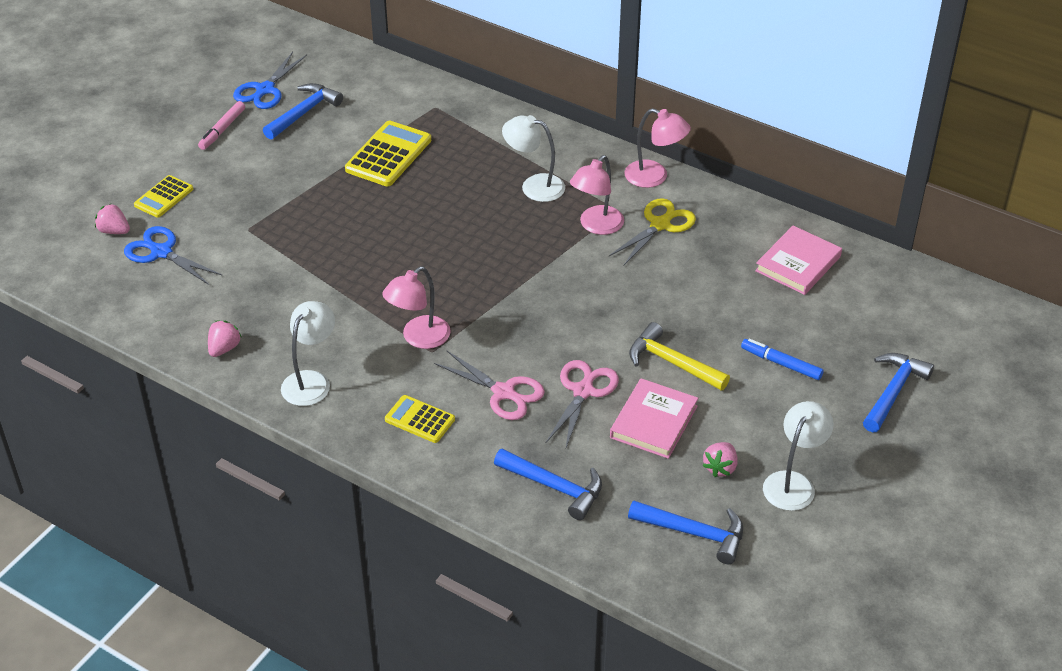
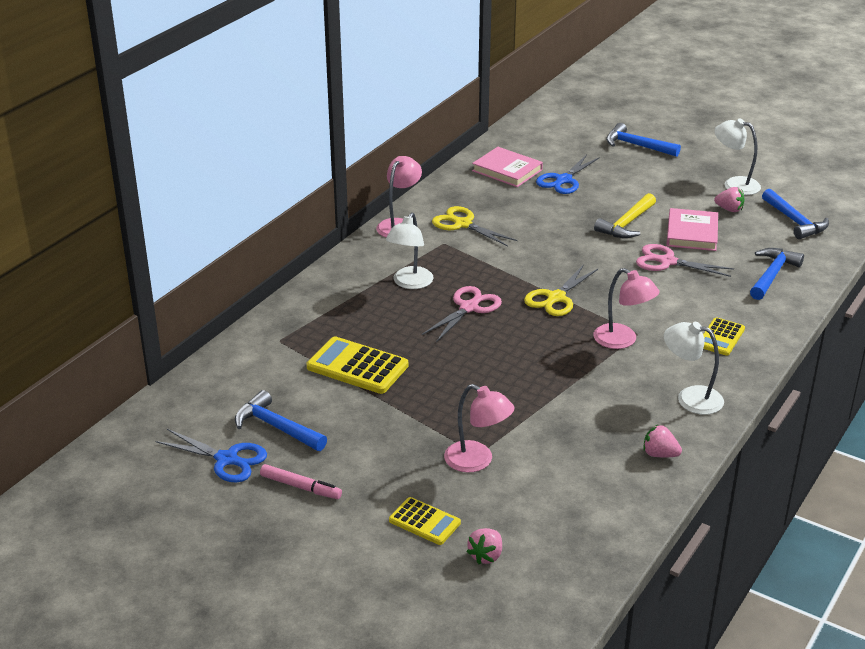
camera: 90 degrees left, 10 degrees down
(161, 252) = (520, 513): blue scissors -> blue scissors (563, 180)
(503, 392) = (678, 297): pink scissors -> pink scissors (469, 308)
(504, 292) = (556, 298): none -> yellow scissors
(596, 226) = (465, 253): pink lamp -> pink lamp (477, 461)
(654, 422) = (692, 233): pink book -> pink book turned 75 degrees clockwise
(694, 533) = (794, 221): blue hammer -> blue hammer turned 135 degrees clockwise
(781, 363) = (618, 182): blue marker -> none

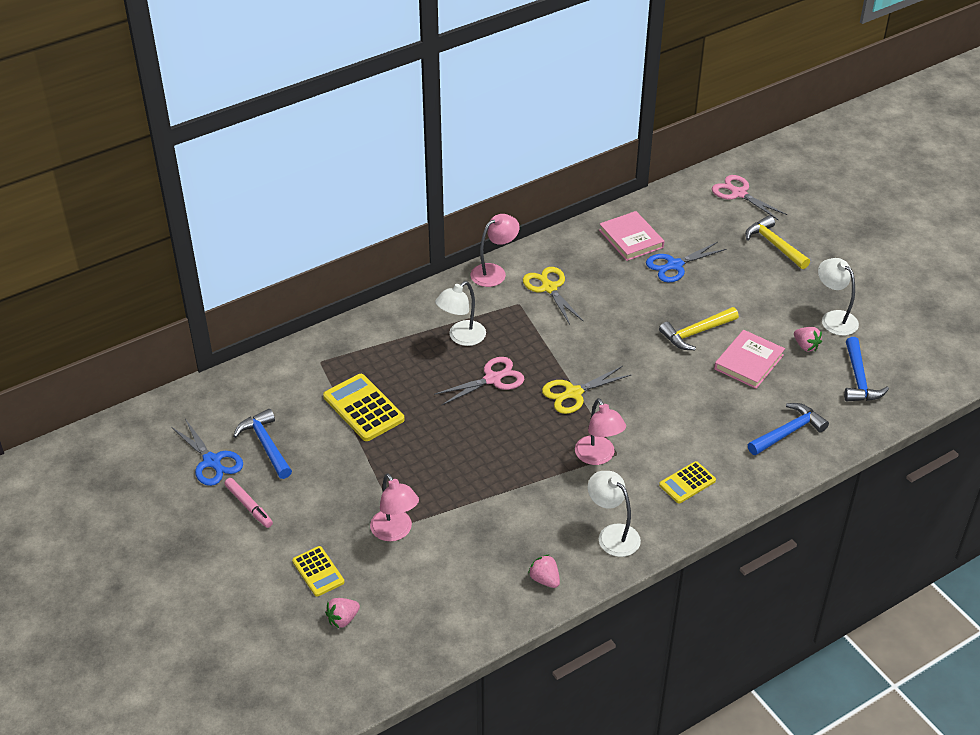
camera: 25 degrees right, 10 degrees up
(637, 145) = (774, 245): blue hammer -> yellow hammer
(667, 262) = (701, 386): pink scissors -> pink scissors (739, 193)

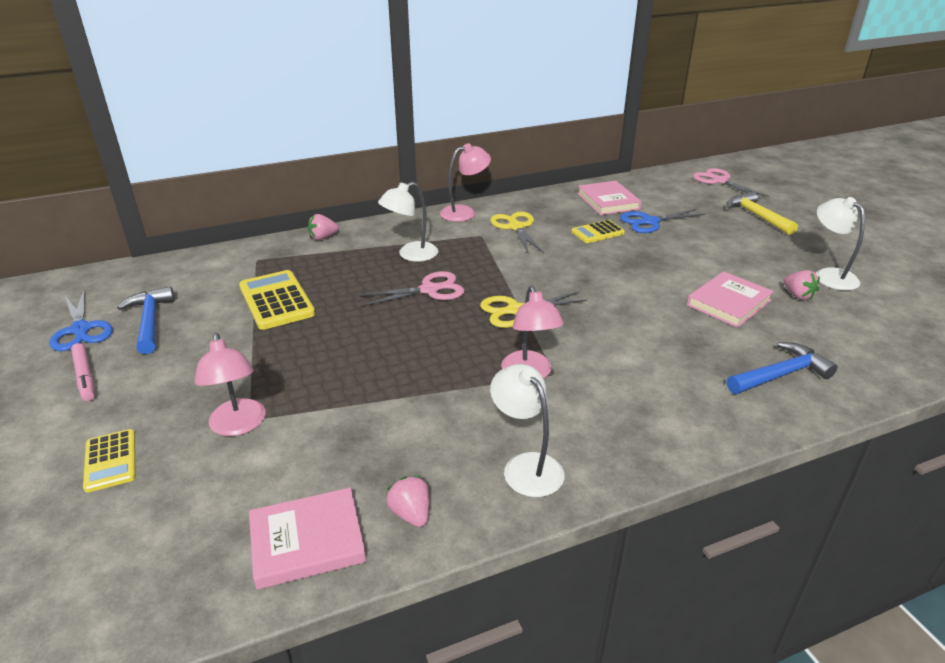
camera: 10 degrees right, 10 degrees down
(343, 619) = (98, 529): pink strawberry -> pink strawberry (323, 237)
(484, 607) = (307, 541): none -> pink book
(687, 483) = (641, 415): yellow calculator -> yellow calculator (597, 232)
(696, 333) = (667, 273): yellow hammer -> none
(858, 379) = (868, 331): blue hammer -> none

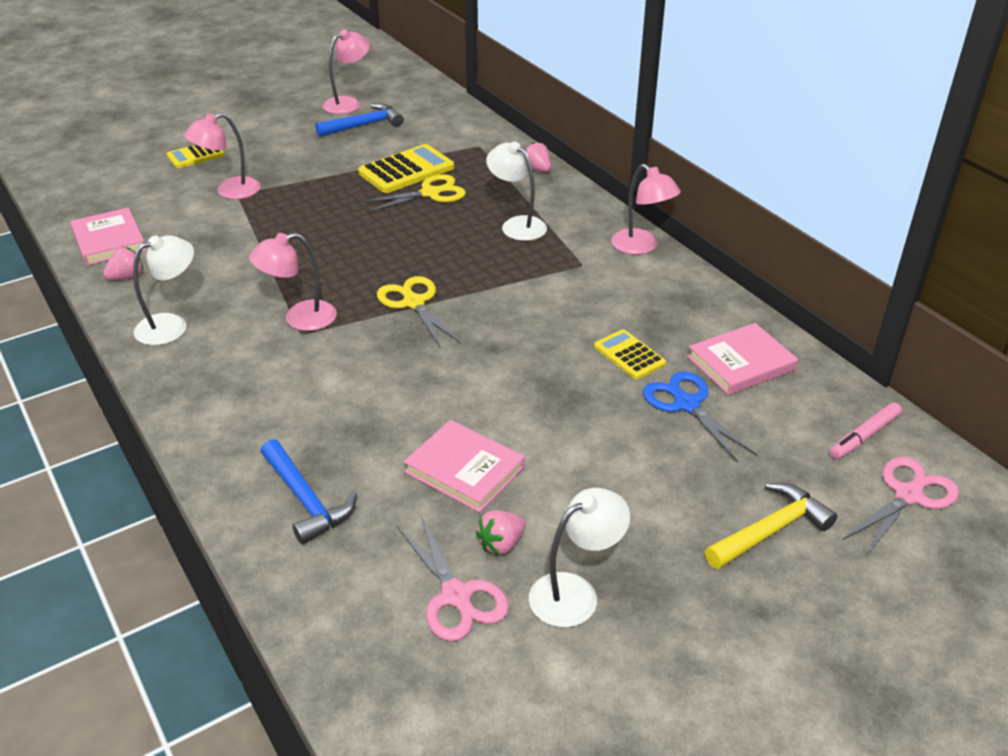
camera: 80 degrees right, 5 degrees up
(81, 329) = (348, 103): blue scissors -> pink lamp
(85, 377) = (288, 122): pink marker -> pink marker (864, 436)
(429, 290) = (444, 245): pink scissors -> pink scissors (456, 596)
(516, 227) = (616, 288): yellow scissors -> yellow scissors (430, 193)

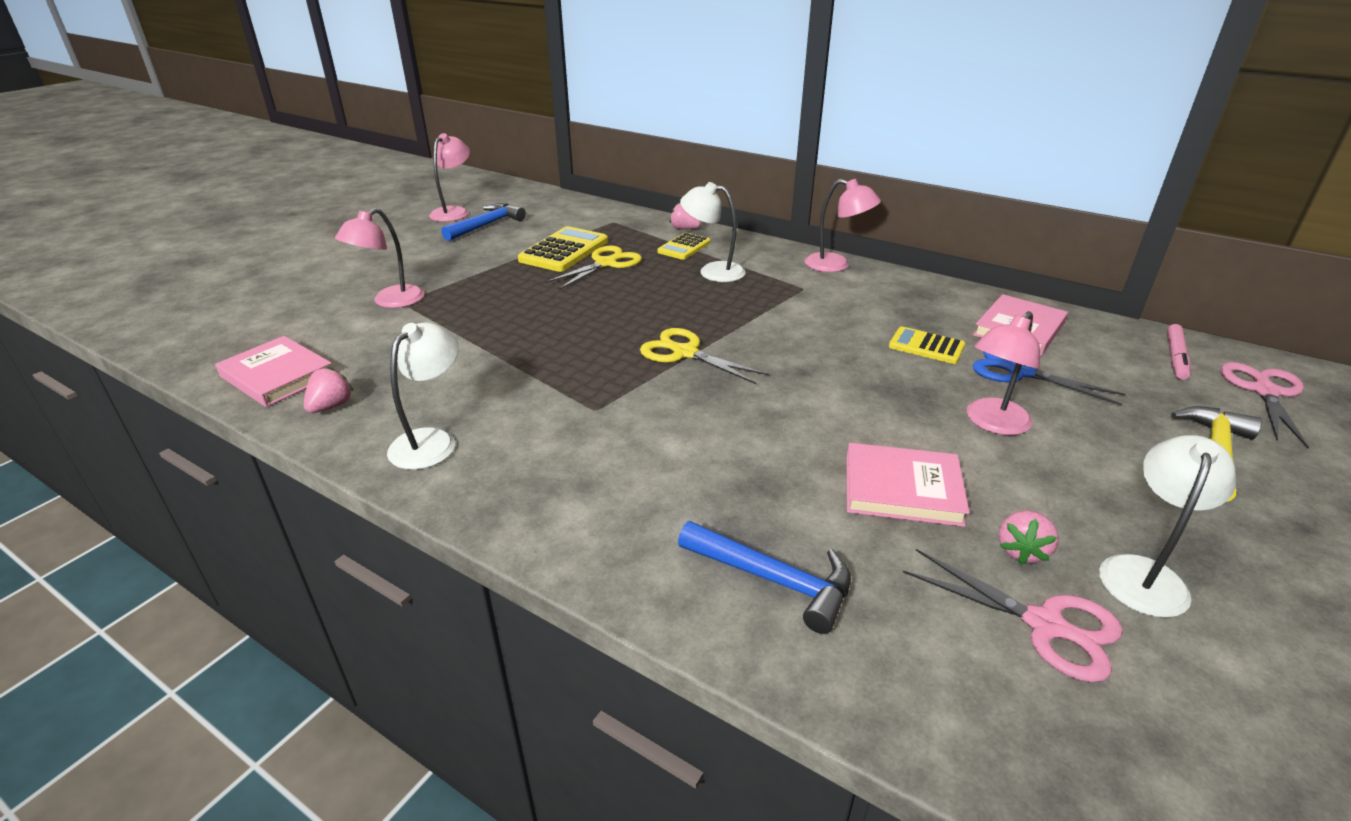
camera: 25 degrees left, 5 degrees down
(196, 155) = (323, 279): yellow calculator -> yellow calculator (684, 247)
(300, 319) = (580, 396): pink lamp -> pink lamp (992, 423)

